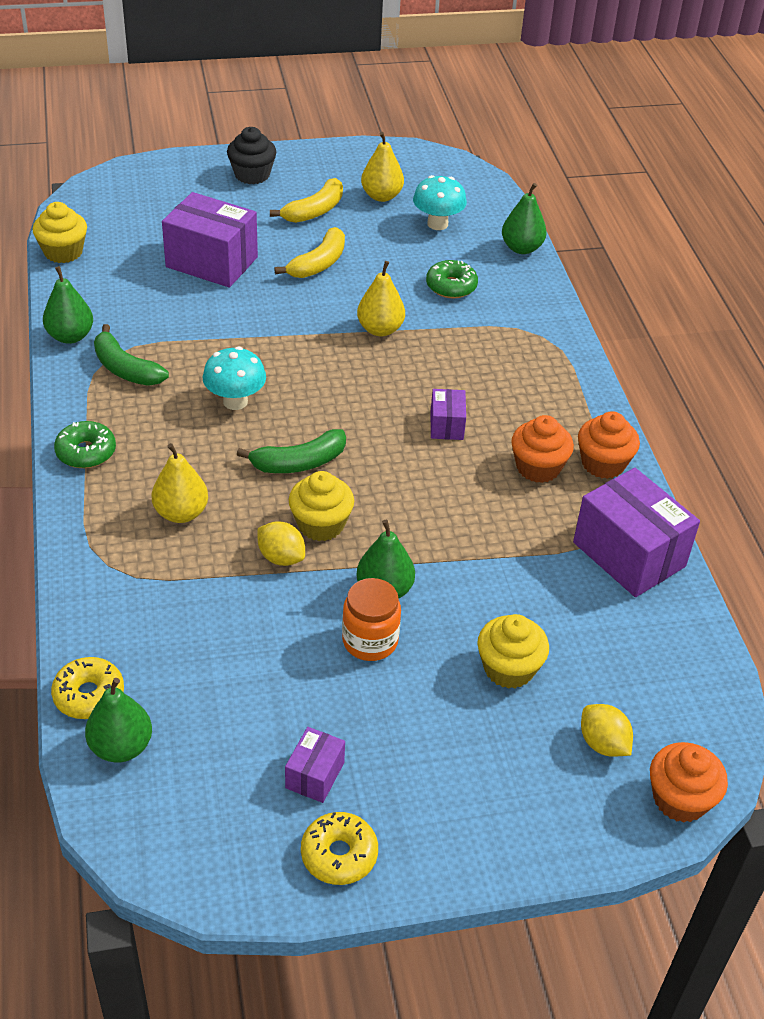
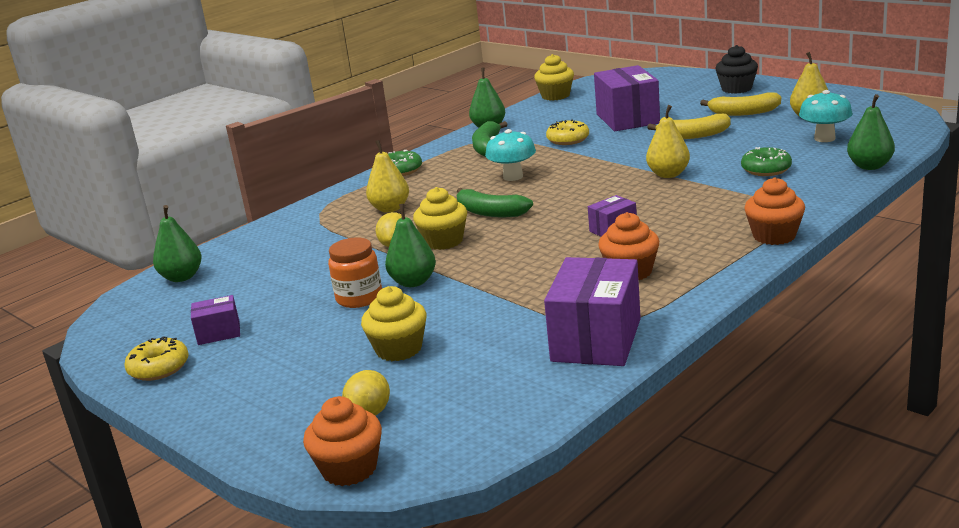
camera: 60 degrees right, 20 degrees down
(89, 695) = (212, 254): yellow donut -> yellow donut (568, 140)
(603, 463) = (683, 289): orange cupcake -> orange cupcake (774, 236)

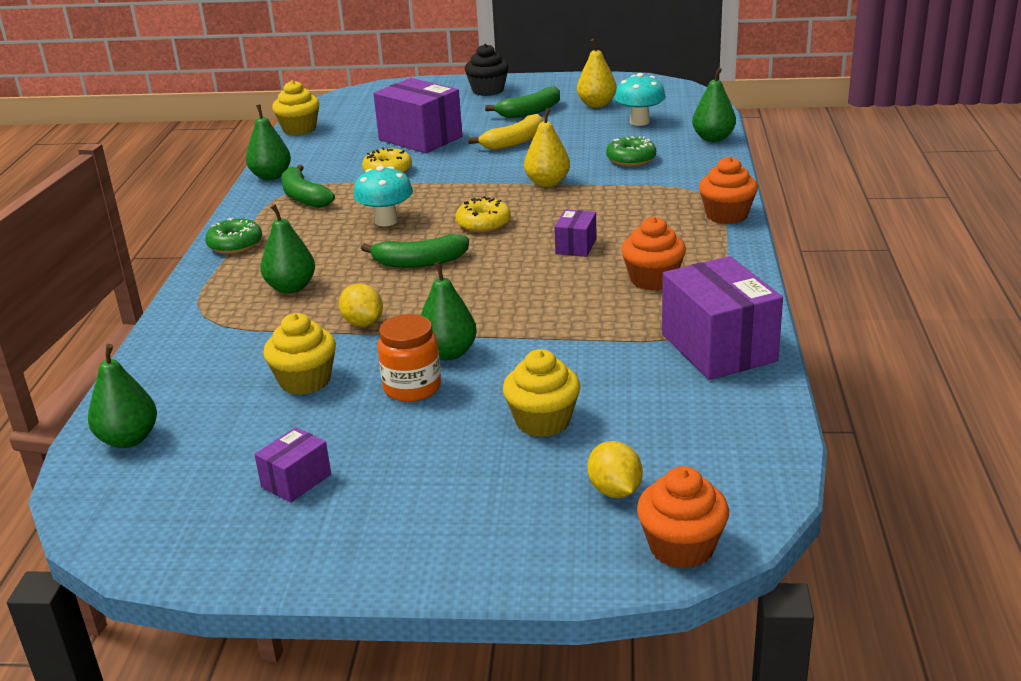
camera: 40 degrees left, 5 degrees up
(159, 368) = (281, 545): yellow donut -> yellow donut (483, 224)
(390, 208) = (291, 287): yellow pear -> green pear
(443, 241) = (414, 304): yellow cupcake -> yellow cupcake (305, 381)
(744, 113) = (530, 112): yellow banana -> green banana

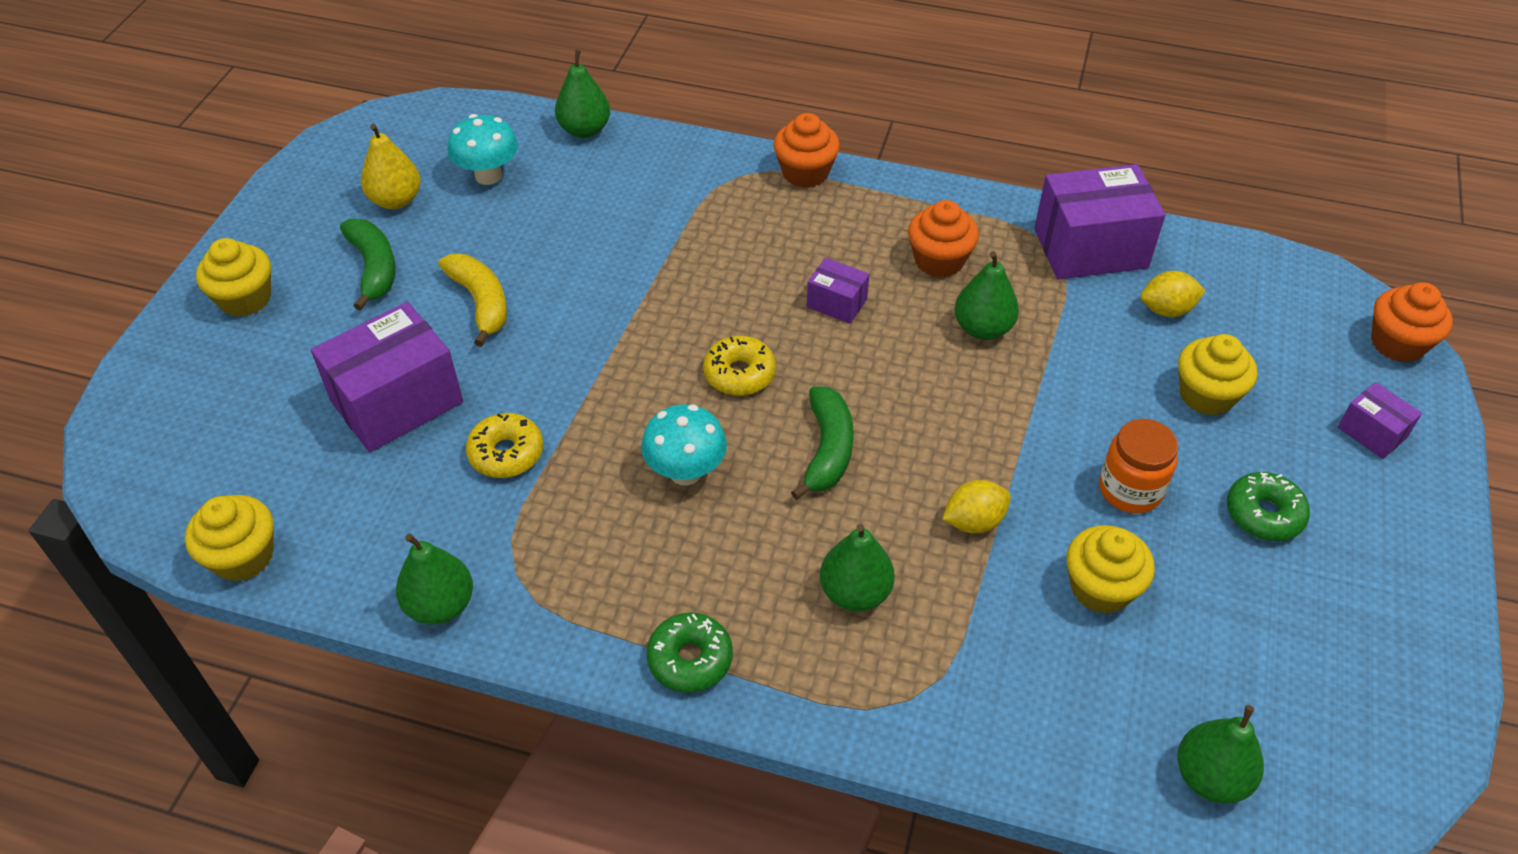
camera: 80 degrees left, 20 degrees up
(296, 480) = (1300, 605): purple box -> purple box (1371, 432)
(304, 197) = (551, 564): green banana -> none
(448, 353) = (1062, 450): green pear -> green pear (982, 328)
(488, 90) = (245, 299): black cupcake -> yellow cupcake
(547, 183) = (642, 295): yellow pear -> none
(615, 490) = (1320, 367): yellow lemon -> yellow lemon (1166, 310)
(631, 159) = (609, 209): green donut -> green donut (1263, 514)

